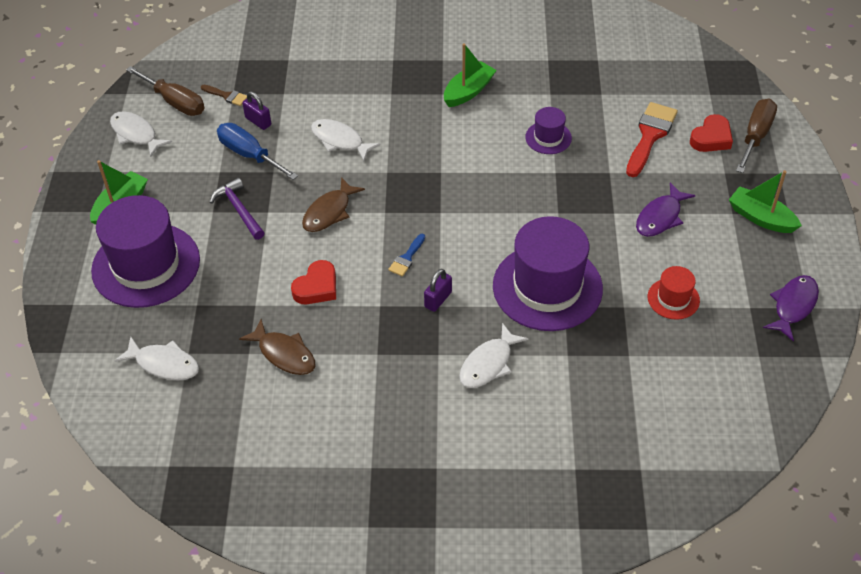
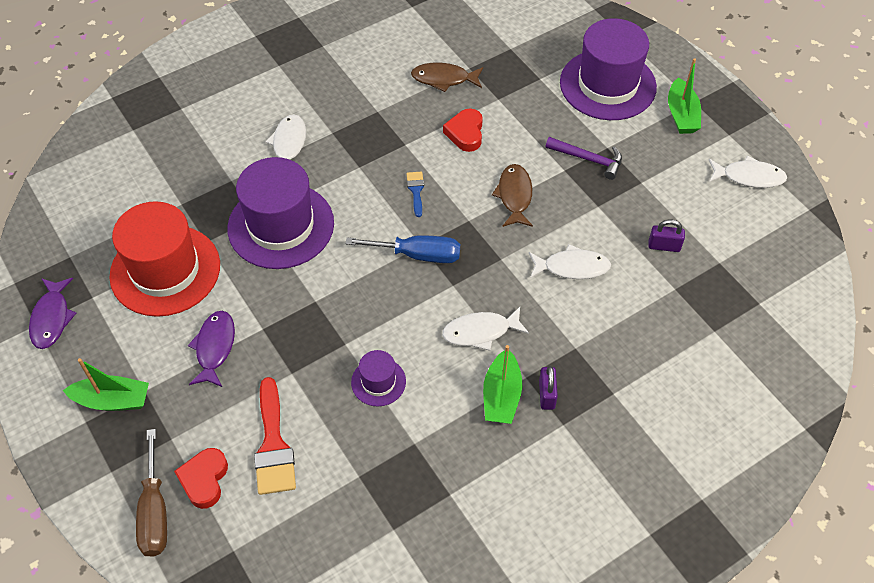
camera: 145 degrees right, 5 degrees up
(164, 364) = (519, 34): white fish -> white fish (480, 332)
(175, 102) = (757, 224): brown screwdriver -> none
(227, 96) = (722, 256): brown brush -> none
(249, 155) = (634, 210): blue screwdriver -> blue screwdriver (418, 255)
(438, 299) = (363, 171): purple padlock -> purple padlock (546, 394)
(673, 299) = (165, 270): red hat -> red hat, size x2.14

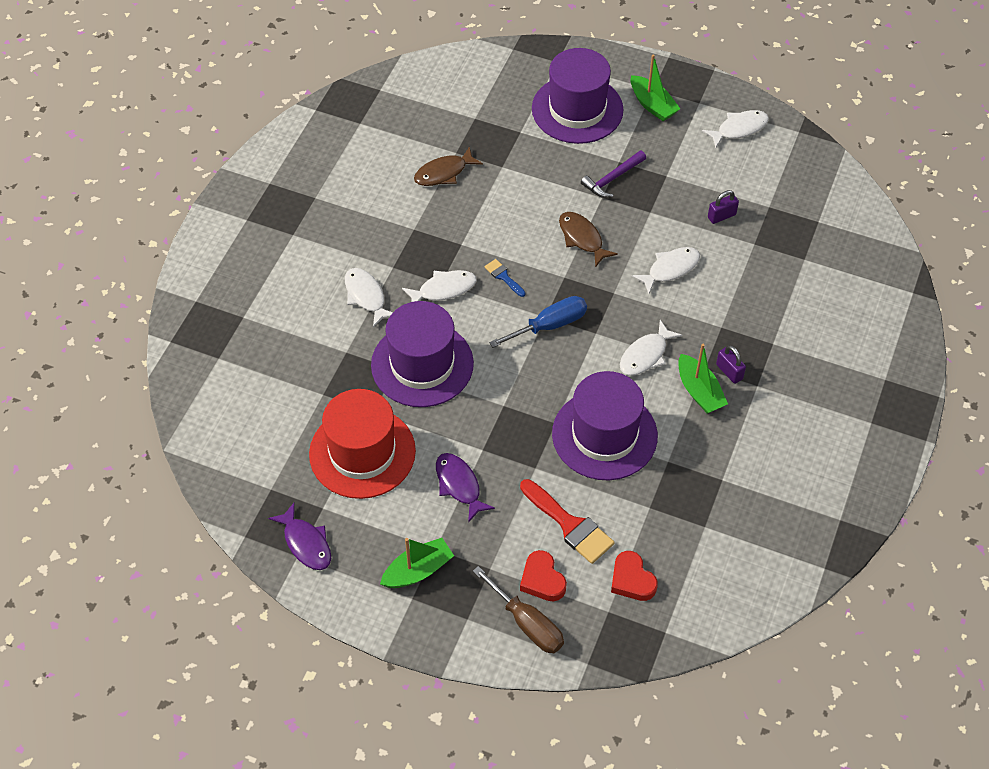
camera: 35 degrees left, 0 degrees up
(356, 173) = (443, 289): none -> white fish
(378, 382) = (604, 435): purple hat -> purple hat, size x2.14
(465, 133) = (501, 209): red heart -> red heart (632, 580)
(588, 159) = (612, 179): purple hammer -> purple hammer turned 150 degrees clockwise

